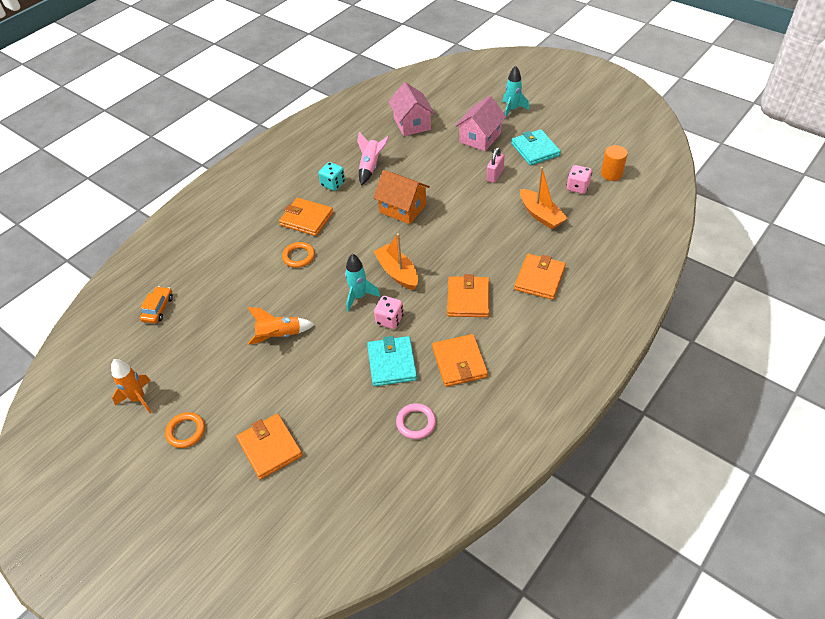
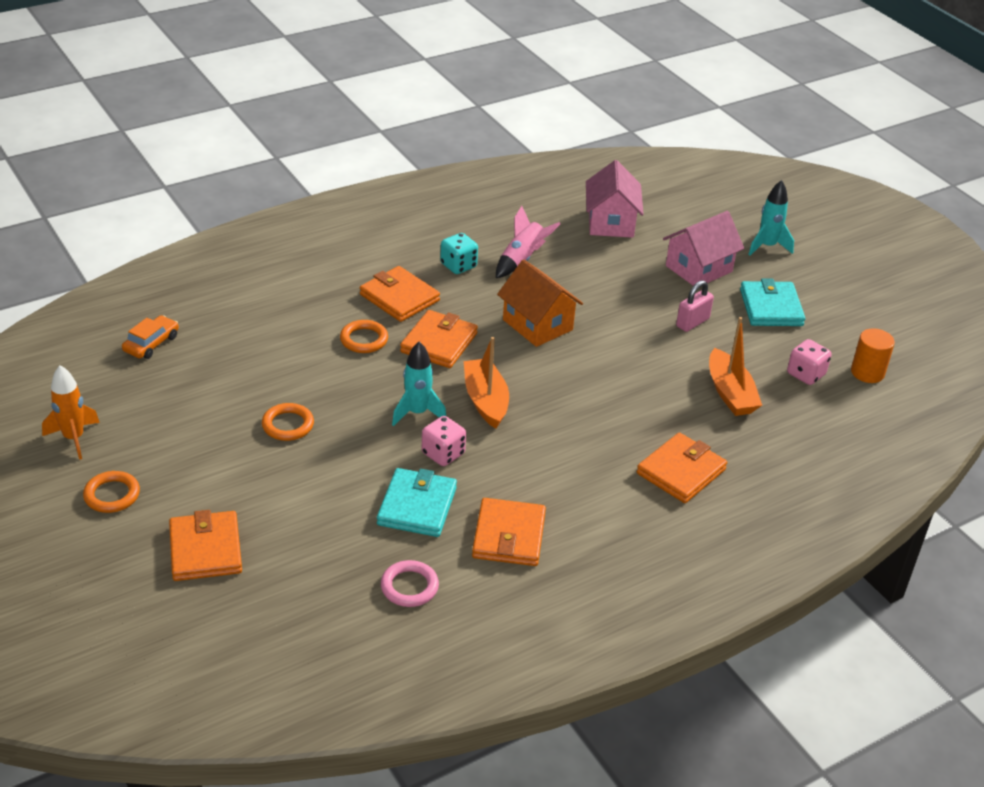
camera: 15 degrees right, 10 degrees down
(279, 335) = (288, 425): orange rocket -> orange ring
(468, 299) = (565, 464): orange wallet -> orange wallet (439, 343)

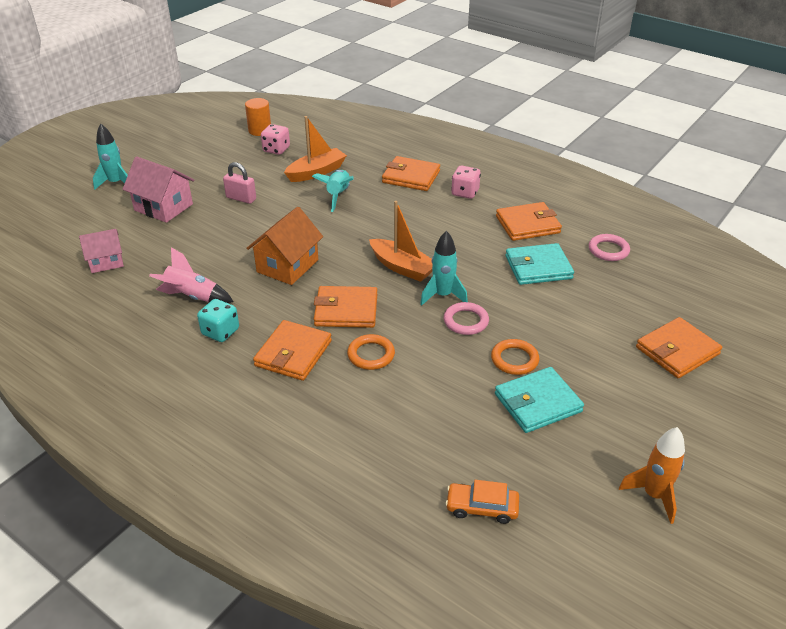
camera: 110 degrees left, 0 degrees up
(112, 495) = (685, 431): orange ring -> none
(366, 414) = (466, 321): none -> pink ring
(443, 454) = (477, 271): pink dice -> pink dice (465, 193)
(485, 401) = (402, 267): orange boat -> orange boat turned 105 degrees counterclockwise
(611, 223) = (106, 262): pink house -> pink house, size x0.66
(664, 396) = (338, 195): none -> turquoise rocket
(771, 307) = (203, 171): turquoise wallet -> turquoise wallet (537, 403)

